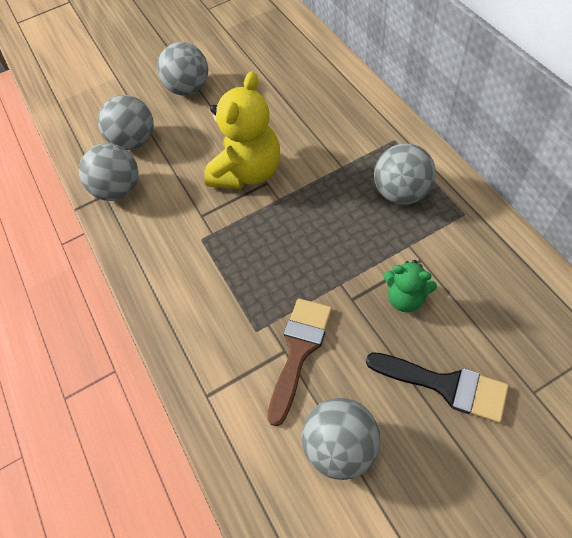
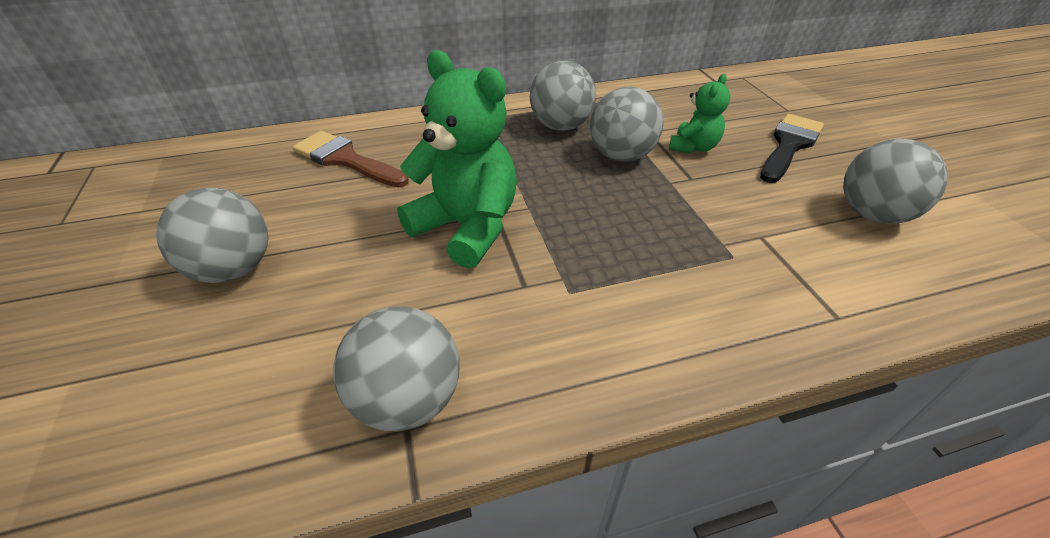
camera: 85 degrees left, 15 degrees down
(134, 141) = (297, 361): grey ball -> grey ball (621, 156)
(248, 172) = (467, 227): yellow teddy bear -> green teddy bear
(299, 350) = (760, 225): brown brush -> brown brush (345, 159)

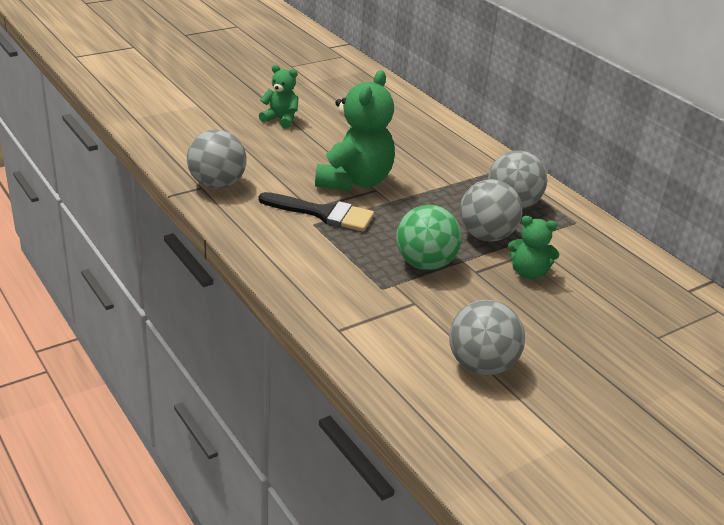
camera: 70 degrees right, 10 degrees down
(234, 269) = (280, 120): grey ball -> green teddy bear
(345, 159) = (400, 127): brown brush -> none
(677, 210) = (425, 264): none -> green ball
(789, 145) = (576, 330): black brush -> black brush (323, 214)

